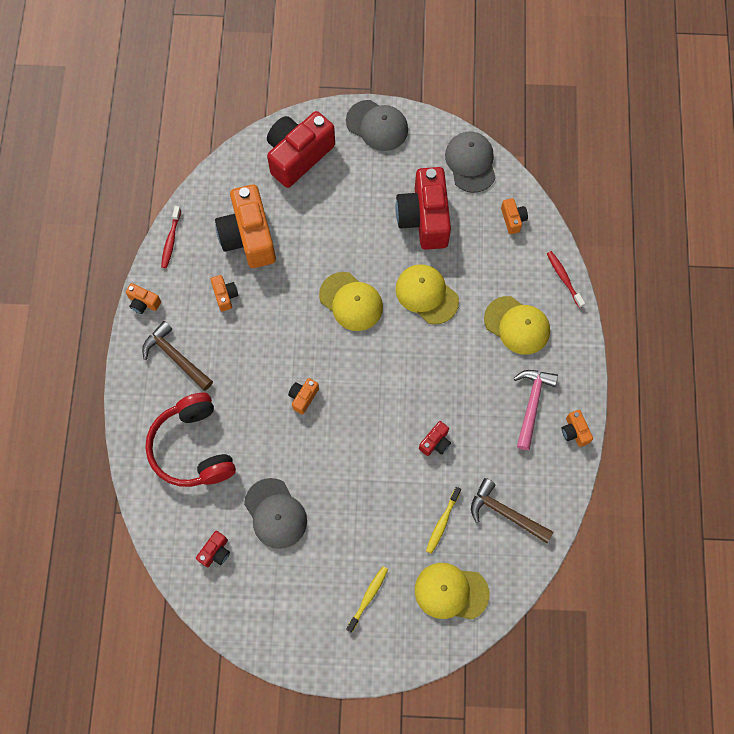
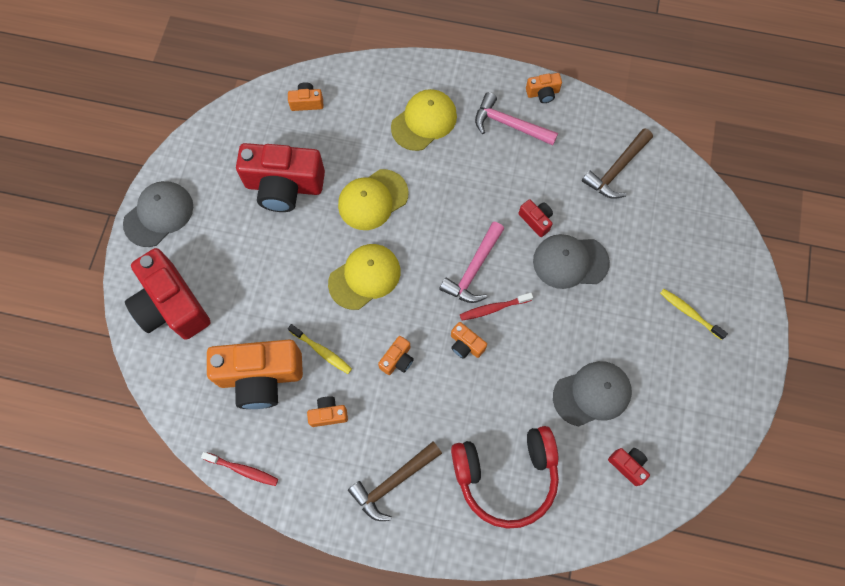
camera: 80 degrees left, 0 degrees up
(143, 302) = (316, 513): orange camera -> orange camera (397, 359)
(375, 393) = (474, 269): none -> pink hammer
(442, 522) = (619, 229): yellow toothbrush -> yellow toothbrush (322, 351)
(451, 592) = (690, 233): yellow cap -> none
(470, 163) = (231, 129): grey cap -> grey cap (570, 262)
(564, 278) = (382, 70): red toothbrush -> red toothbrush (493, 308)

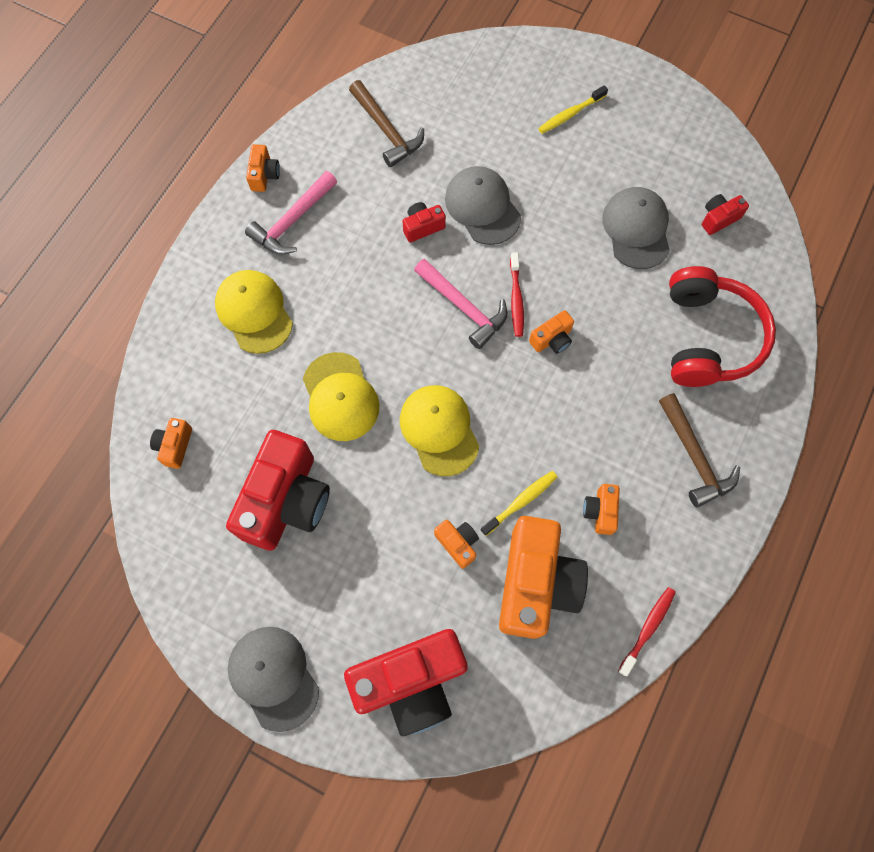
camera: 75 degrees left, 0 degrees up
(397, 359) = (552, 417): orange camera -> orange camera (457, 543)
(570, 262) = (482, 207): grey cap -> grey cap turned 135 degrees clockwise

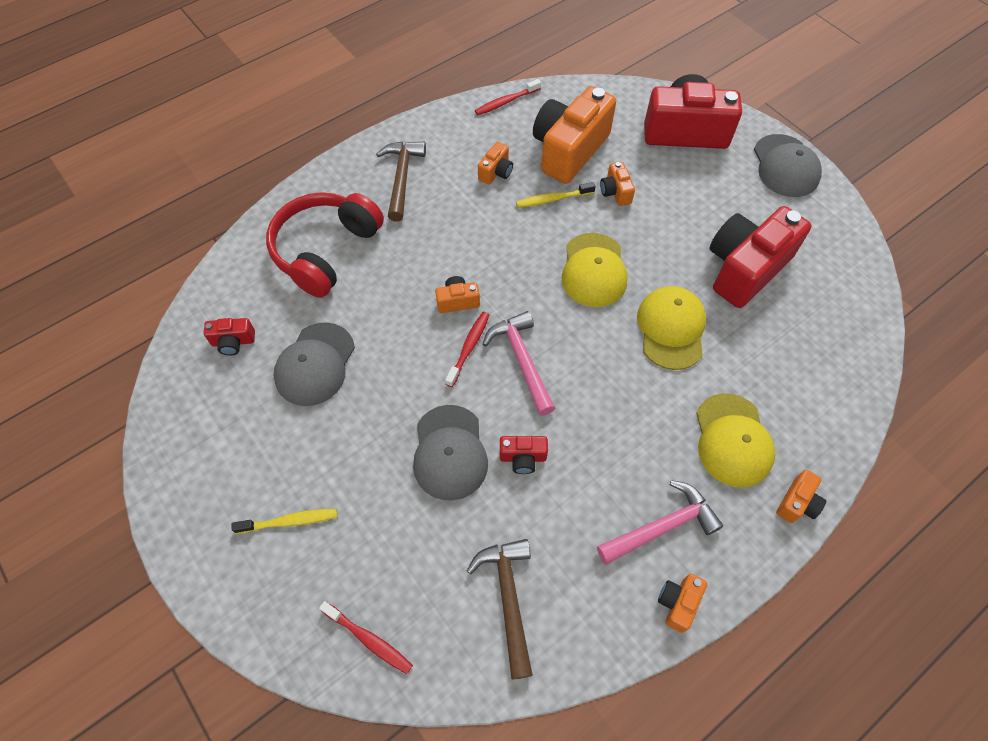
camera: 155 degrees left, 10 degrees down
(175, 446) = (838, 347): orange camera -> orange camera (797, 503)
(468, 72) = (369, 639): none -> red toothbrush

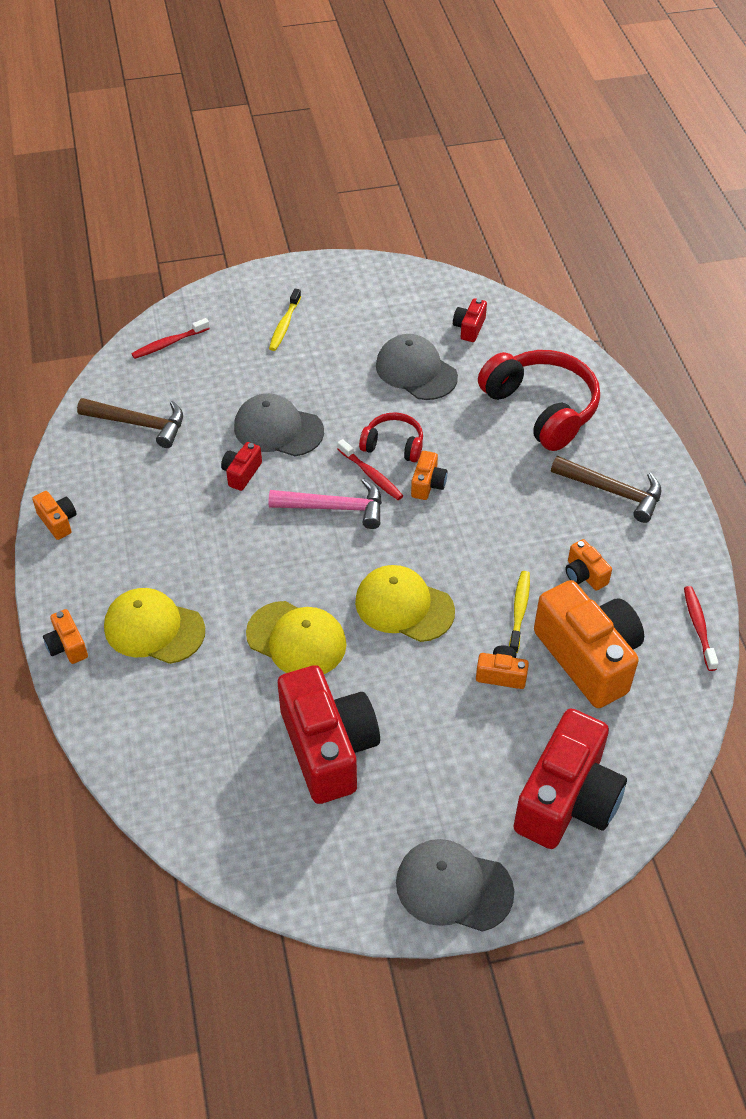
camera: 115 degrees right, 10 degrees down
(423, 345) = (393, 445): none -> red headphones
(662, 526) = (120, 539): pink hammer -> none

